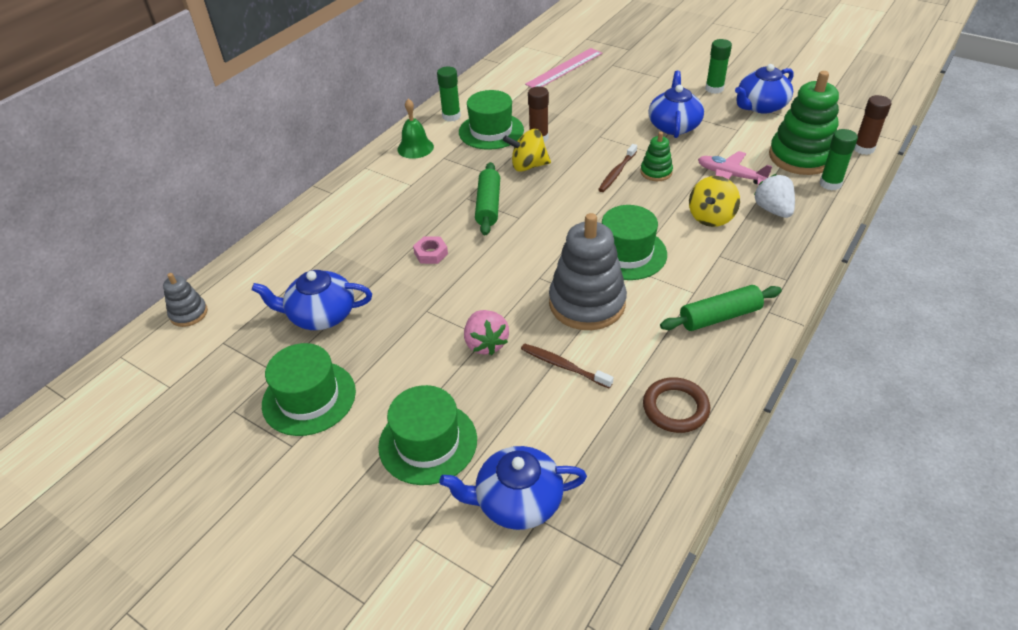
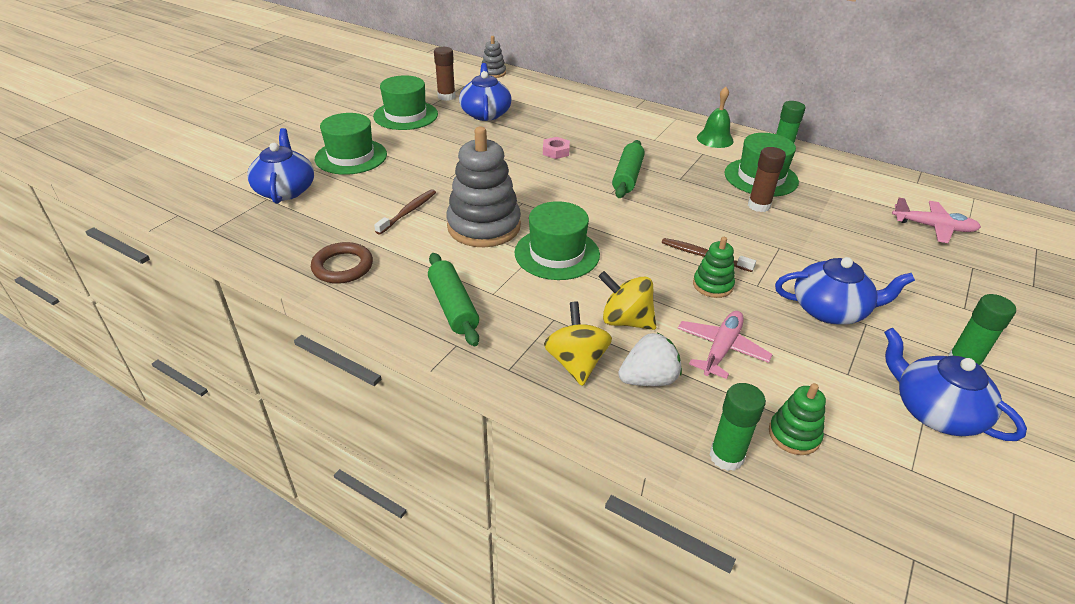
camera: 85 degrees right, 5 degrees down
(486, 343) = (442, 177): pink strawberry -> none
(488, 206) = (627, 177): green rolling pin -> green rolling pin turned 75 degrees counterclockwise
(528, 166) = (701, 198): yellow spinning top -> yellow spinning top (576, 363)
(564, 68) = (933, 227): pink ruler -> pink plane
(801, 157) = (794, 435): green stacking toy -> green stacking toy, size x0.49
(863, 149) = (850, 530): brown glue stick -> brown glue stick (446, 96)

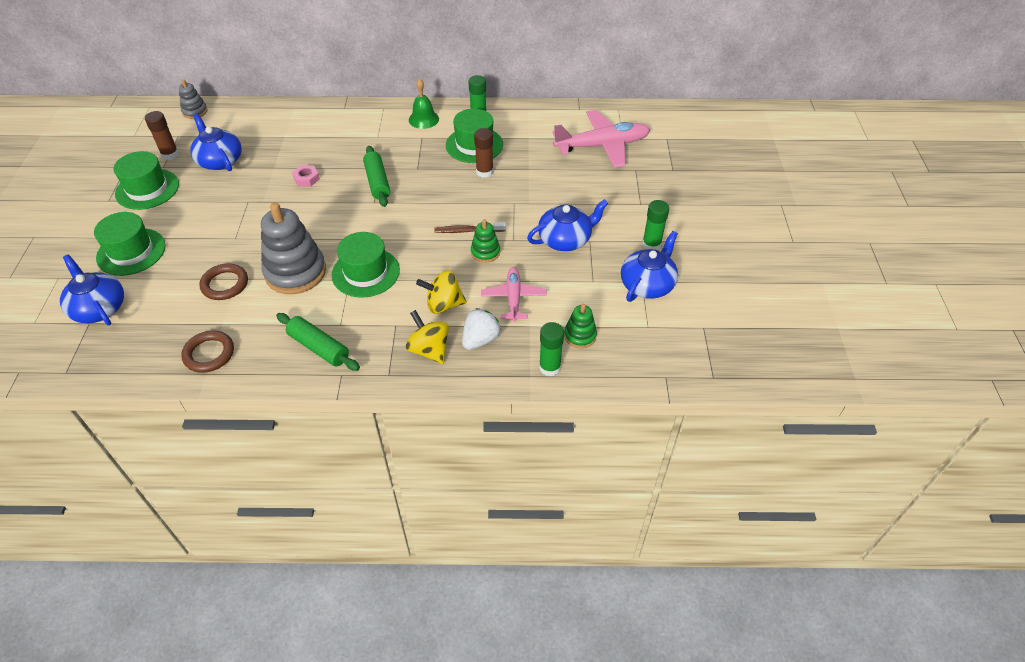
camera: 30 degrees left, 10 degrees up
(408, 212) = (225, 284): brown toothbrush -> brown ring
(933, 227) = (602, 146): pink plane -> pink plane, size x1.69
(935, 411) = (647, 284): blue teapot -> blue teapot turned 105 degrees clockwise

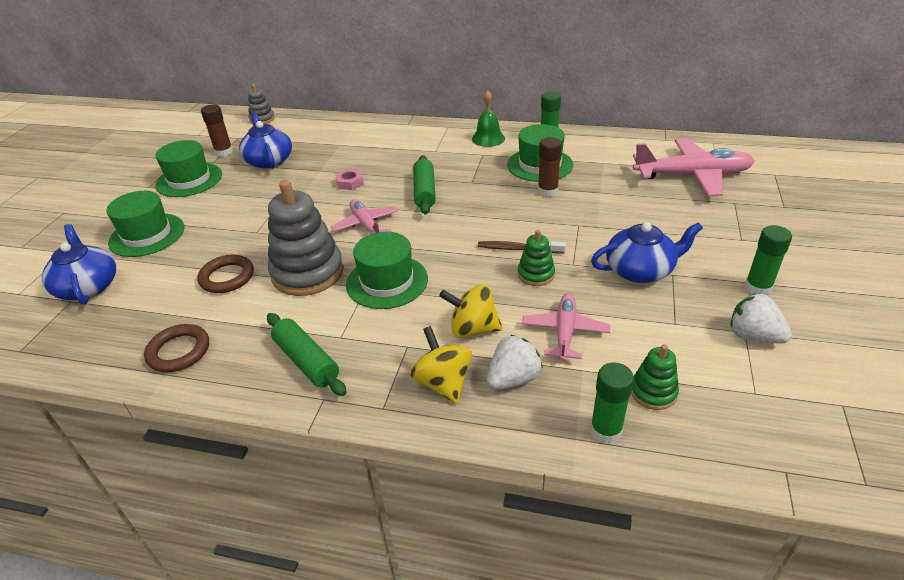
camera: 15 degrees right, 10 degrees down
(333, 221) = (366, 225): none -> pink plane
(647, 284) = (753, 336): blue teapot -> white strawberry

